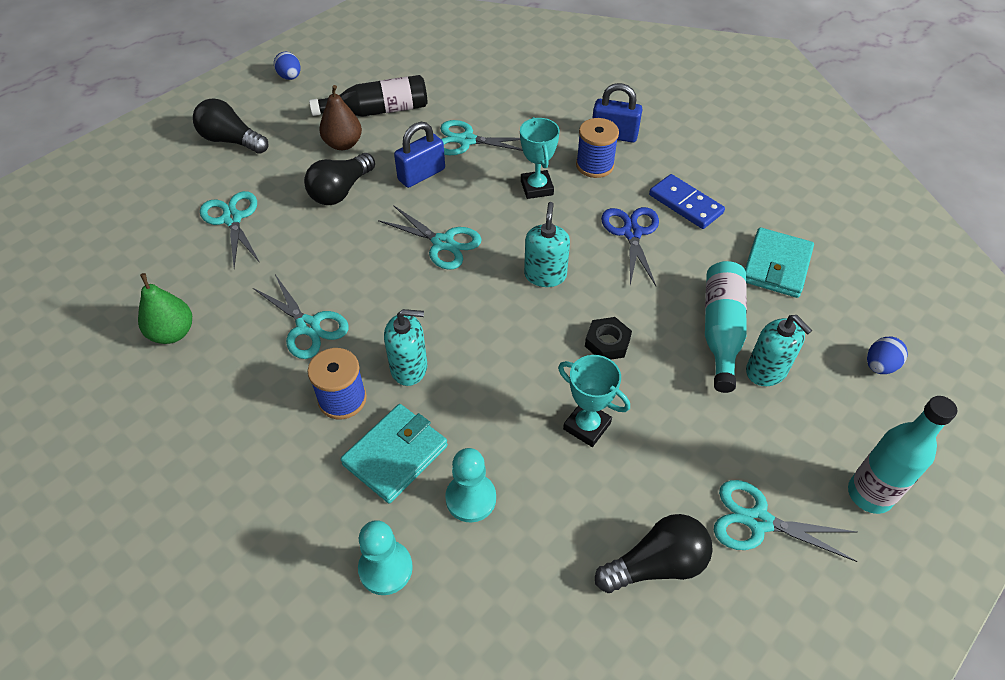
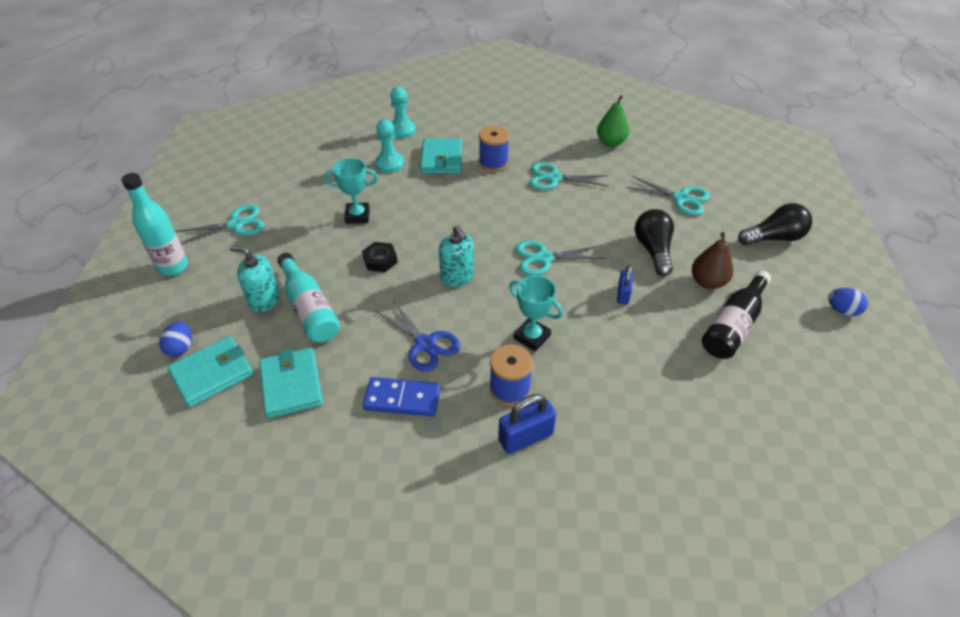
camera: 140 degrees right, 5 degrees down
(409, 368) = (478, 190): turquoise soap dispenser -> none
(421, 174) = (623, 294): blue padlock -> blue padlock, size x0.63
(467, 140) = (633, 344): turquoise scissors -> none
(656, 564) = (281, 185): black light bulb -> none
(851, 318) = (212, 374): none -> turquoise wallet

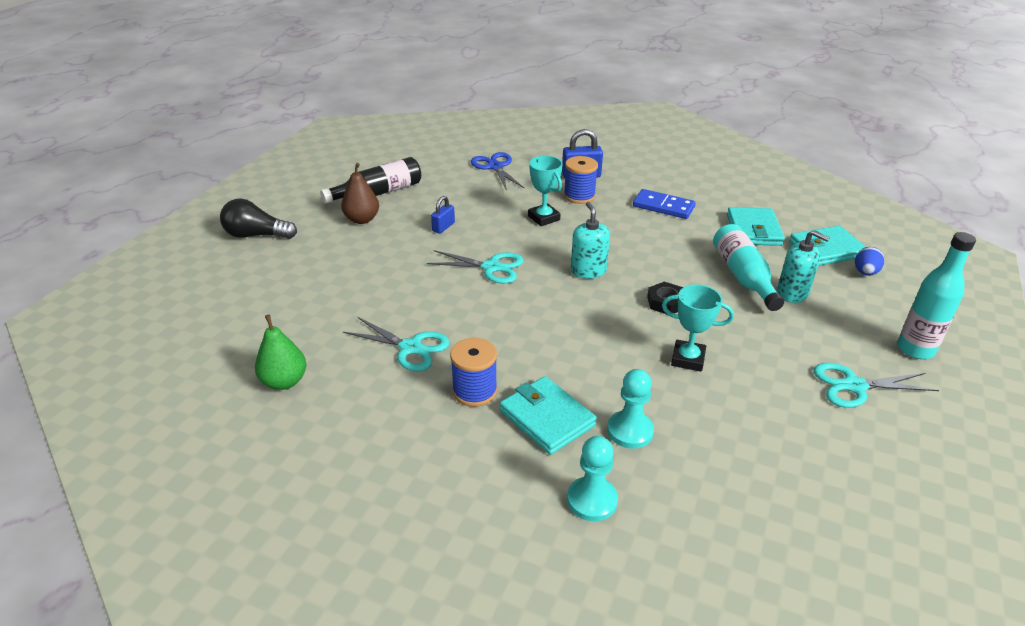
camera: 160 degrees left, 10 degrees down
(425, 344) = (636, 231): blue scissors -> blue scissors (495, 167)
(441, 159) = (547, 418): turquoise wallet -> turquoise wallet turned 60 degrees counterclockwise
(653, 250) = (380, 250): black light bulb -> none
(681, 198) = (291, 288): turquoise scissors -> none
(842, 310) = (285, 184): blue egg -> none

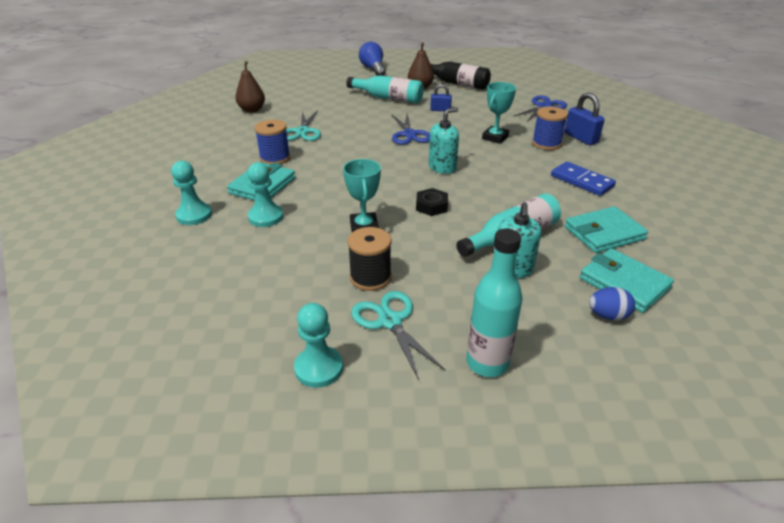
camera: 65 degrees right, 0 degrees up
(256, 235) = (373, 69): black light bulb -> blue light bulb
(284, 381) = (252, 110): green pear -> brown pear
(371, 251) = (388, 98): none -> turquoise bottle
(491, 267) = (409, 134): turquoise scissors -> blue scissors
(663, 206) = (582, 181): blue domino -> blue domino turned 45 degrees counterclockwise
(782, 379) = (370, 277): none -> black spool
(915, 448) = (319, 368): none -> turquoise pawn

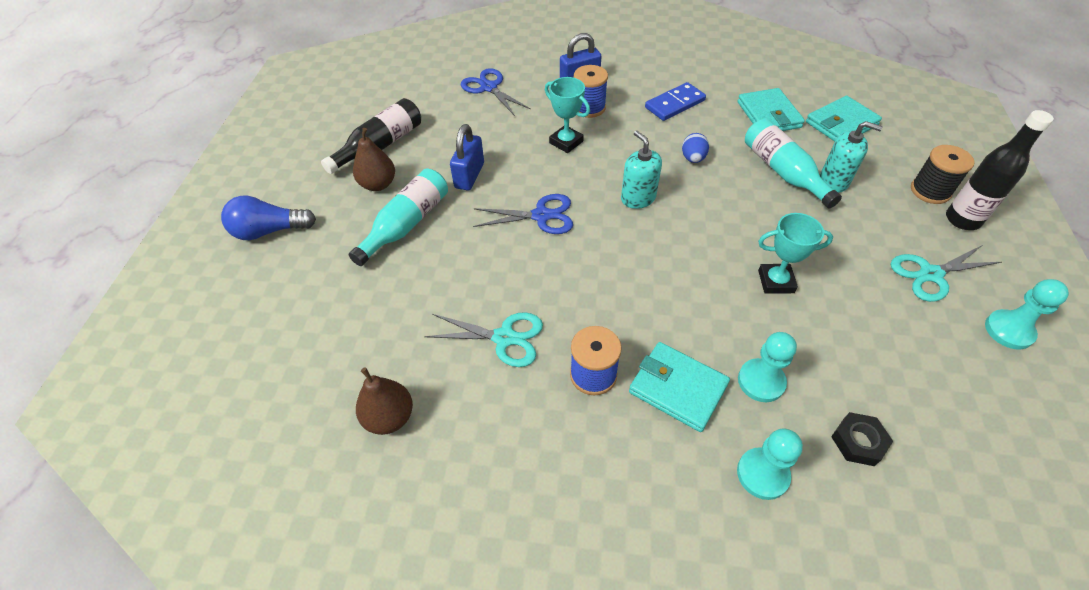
camera: 80 degrees left, 15 degrees up
(370, 277) = (868, 283): black spool -> black spool (930, 191)
(431, 206) = (727, 219): black nut -> black nut (858, 442)
(440, 110) = (469, 175): blue padlock -> blue padlock, size x1.59
(487, 363) = (962, 220): turquoise bottle -> black bottle
(607, 315) = (885, 143): blue egg -> blue egg (693, 158)

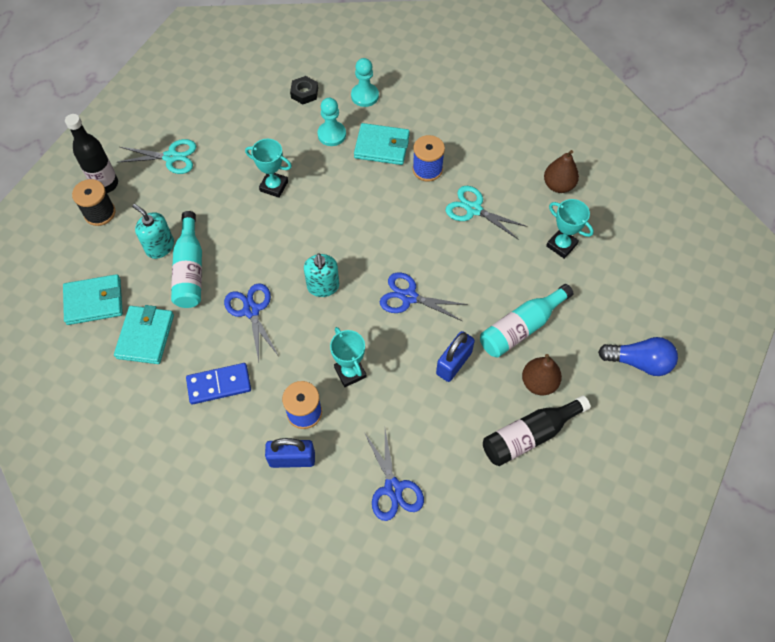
camera: 160 degrees left, 10 degrees up
(372, 328) = (561, 245): none -> turquoise trophy
(677, 388) = (382, 146): turquoise wallet -> turquoise wallet turned 45 degrees counterclockwise
(693, 158) = (251, 310): blue egg -> blue scissors
(1008, 330) = (165, 113): turquoise pawn -> none

